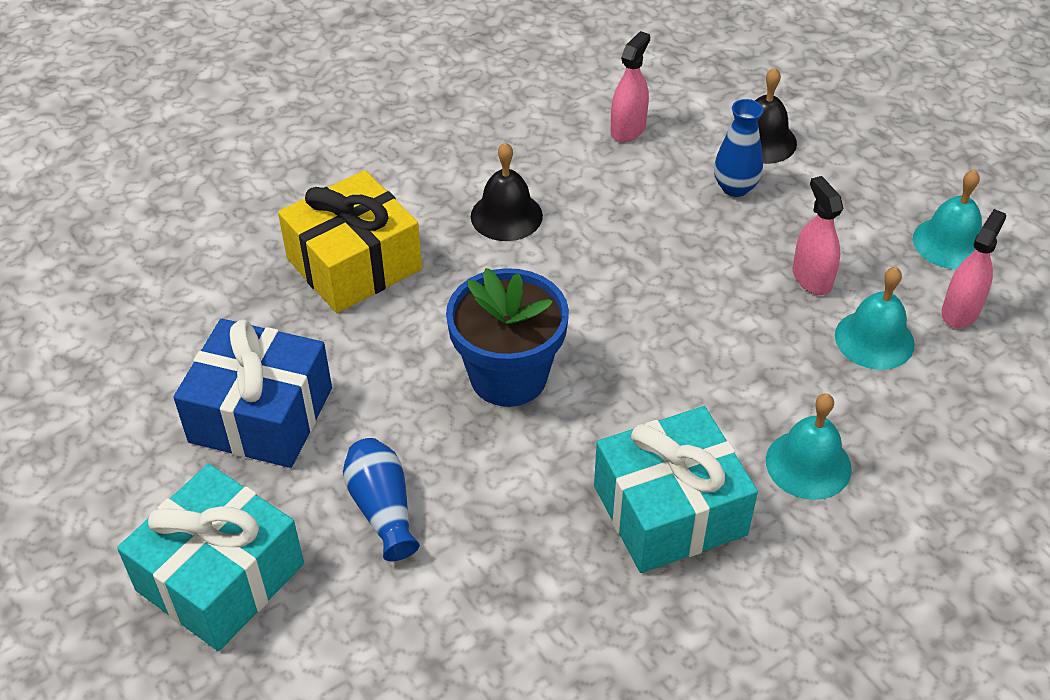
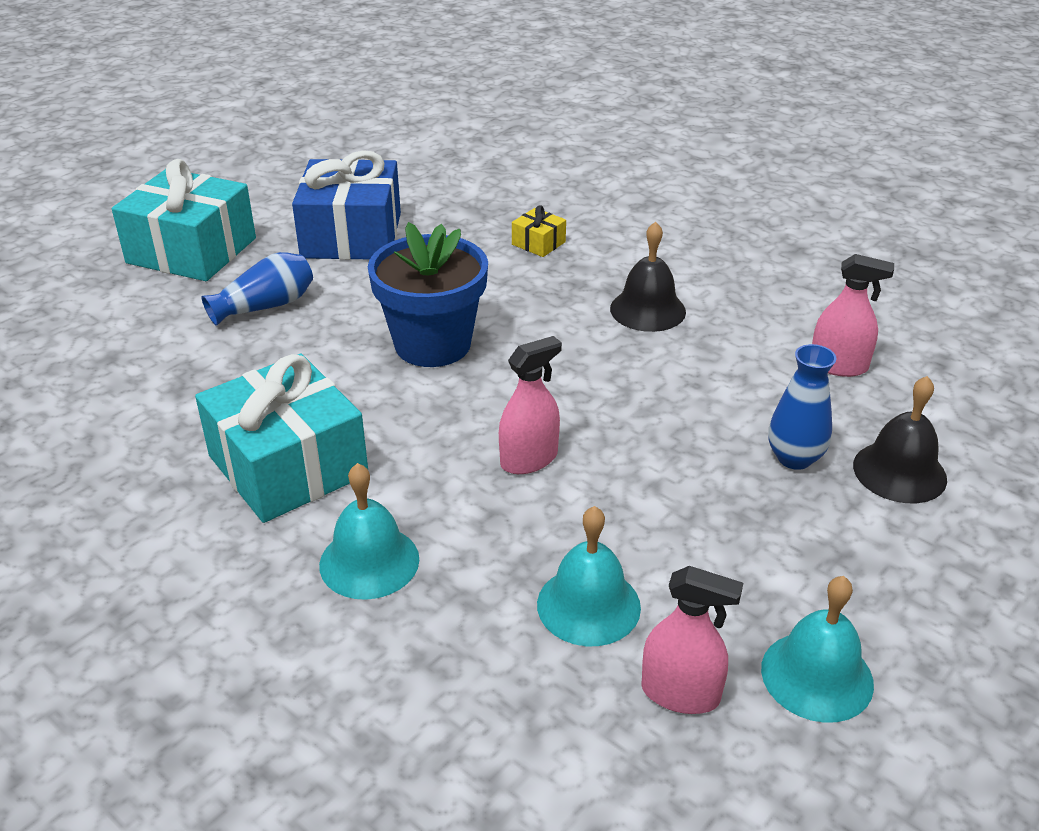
camera: 75 degrees right, 10 degrees down
(354, 264) = (538, 243): yellow gift -> yellow gift, size x0.42
(811, 278) = (670, 539): pink spray bottle -> pink spray bottle (529, 459)

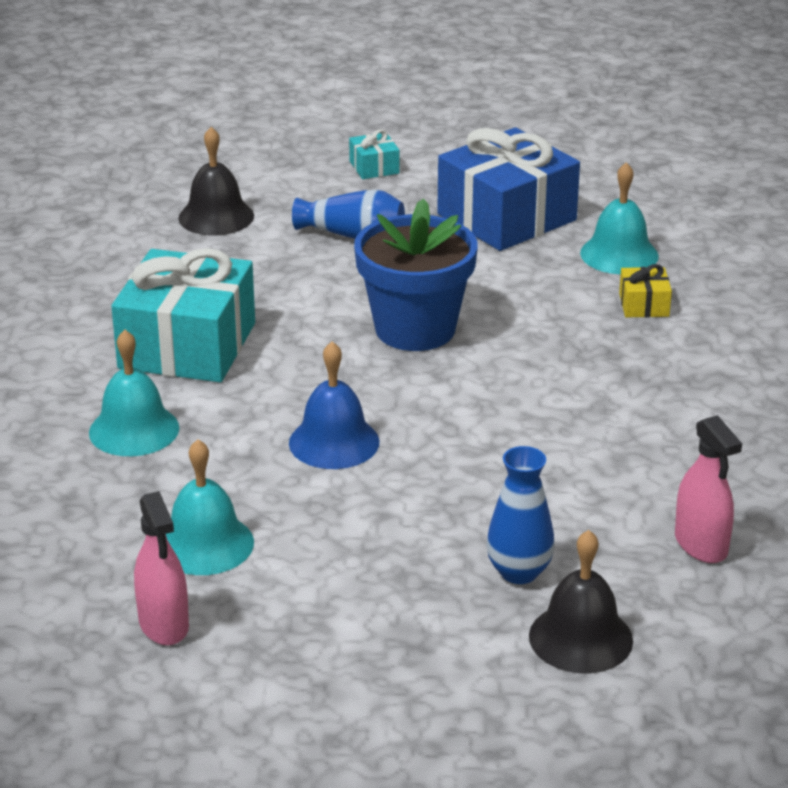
camera: 50 degrees right, 5 degrees down
(191, 250) = (374, 167): turquoise gift -> turquoise gift, size x0.42
(529, 459) = (334, 442): pink spray bottle -> blue bell
(647, 310) = (628, 406): black bell -> black bell (216, 217)
(817, 676) = (257, 684): turquoise bell -> turquoise bell (619, 254)

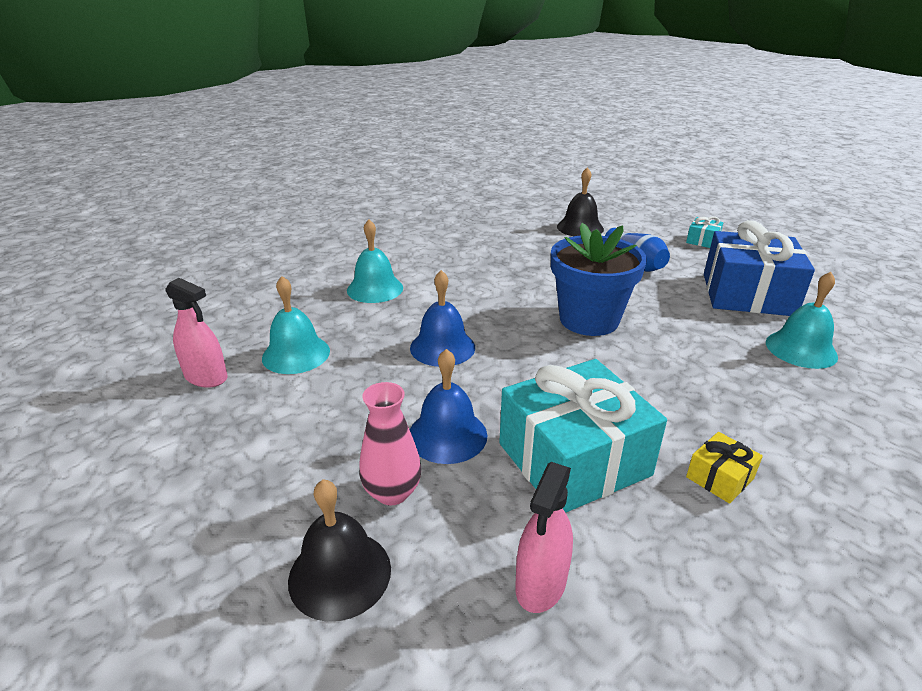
camera: 50 degrees right, 0 degrees up
(164, 624) = (206, 377): pink spray bottle -> pink spray bottle turned 90 degrees counterclockwise
(187, 346) = (465, 269): turquoise gift -> turquoise gift (573, 459)
(481, 507) = (447, 435): none -> blue bell
(519, 572) = (392, 492): blue vase -> pink vase
(644, 305) = (772, 387): yellow gift -> yellow gift (720, 478)

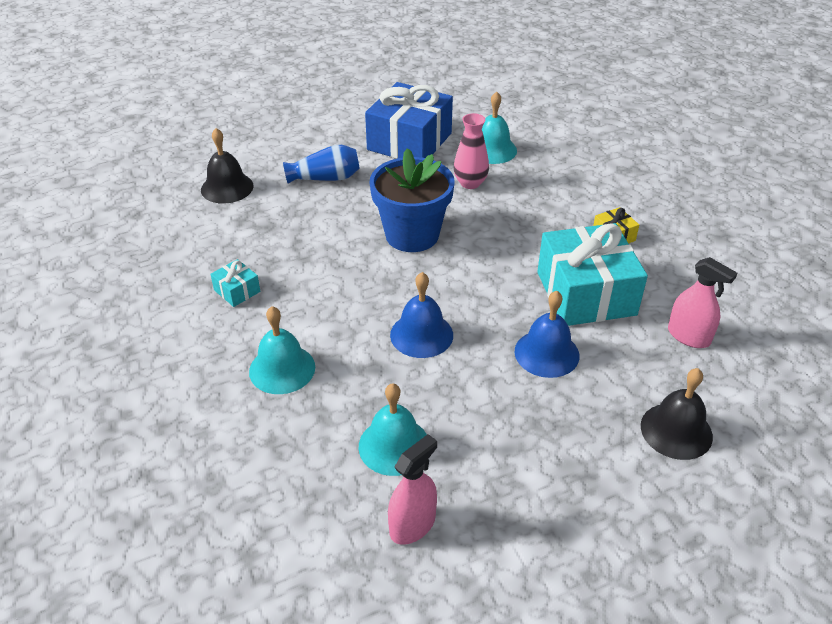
camera: 75 degrees left, 10 degrees up
(392, 492) = (604, 394): pink vase -> pink vase (470, 183)
(702, 241) = (305, 127): turquoise gift -> turquoise gift (237, 291)

